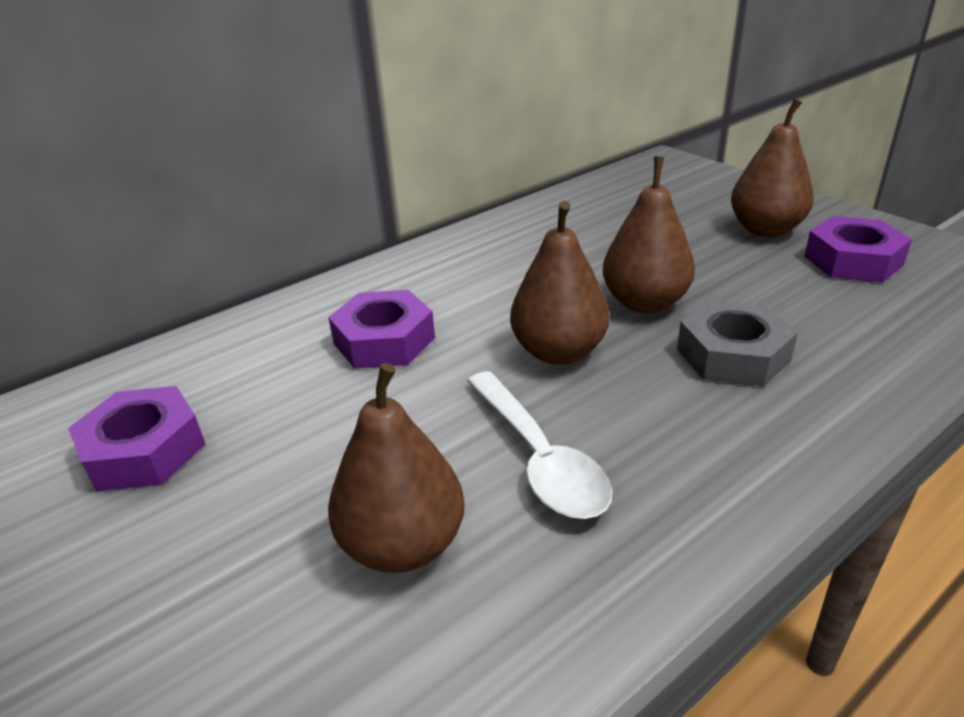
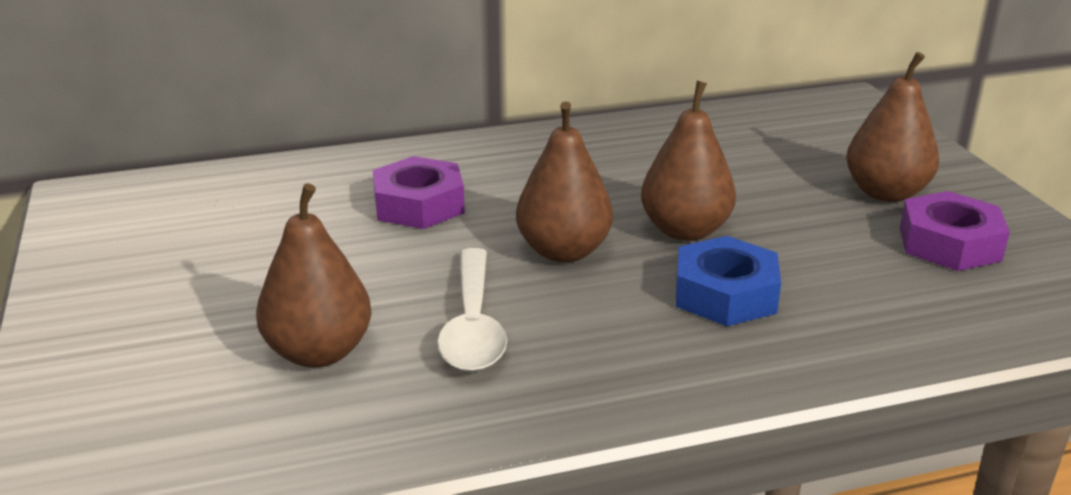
camera: 20 degrees right, 5 degrees down
(144, 450) = (177, 238): purple nut -> none
(733, 355) = (725, 294): grey nut -> blue nut

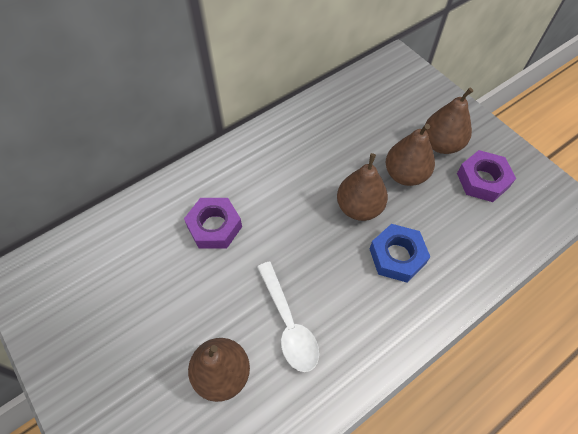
camera: 20 degrees left, 30 degrees up
(563, 251) = (307, 245): brown pear -> brown pear (405, 175)

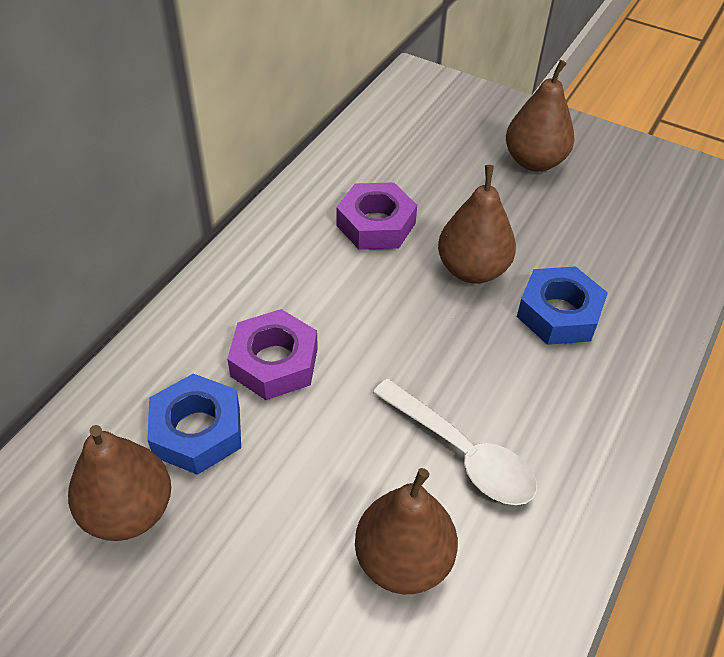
camera: 25 degrees left, 10 degrees down
(154, 253) = (197, 431): none -> blue nut
(405, 175) = (509, 211): brown pear -> brown pear (128, 511)
(482, 180) = (610, 189): purple nut -> purple nut (376, 224)

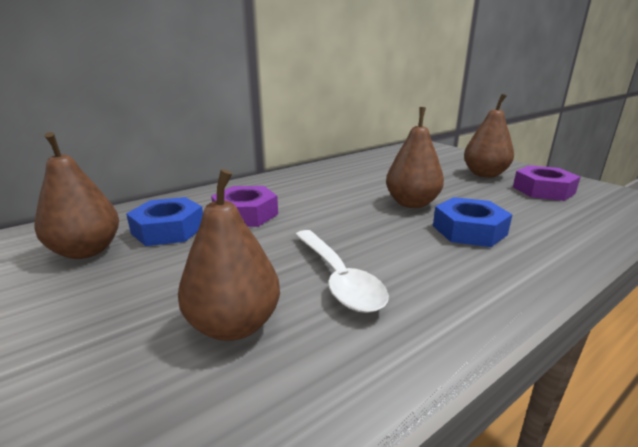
camera: 25 degrees right, 25 degrees down
(376, 224) = (359, 180): purple nut -> purple nut (543, 190)

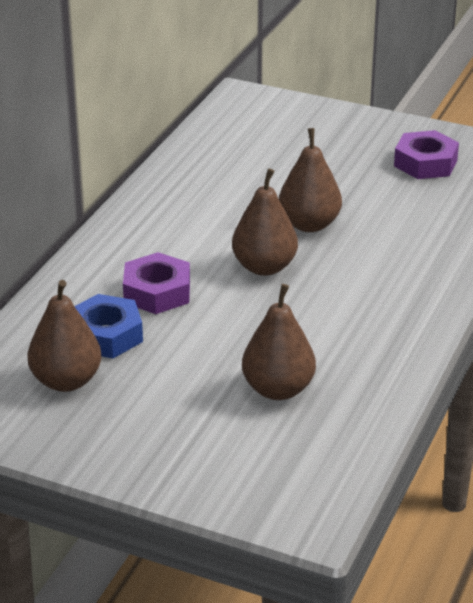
camera: 30 degrees left, 10 degrees up
(338, 278) = (314, 331): white spoon -> none
(469, 230) = (383, 246): blue nut -> none
(484, 174) = (354, 149): brown pear -> brown pear (264, 267)

